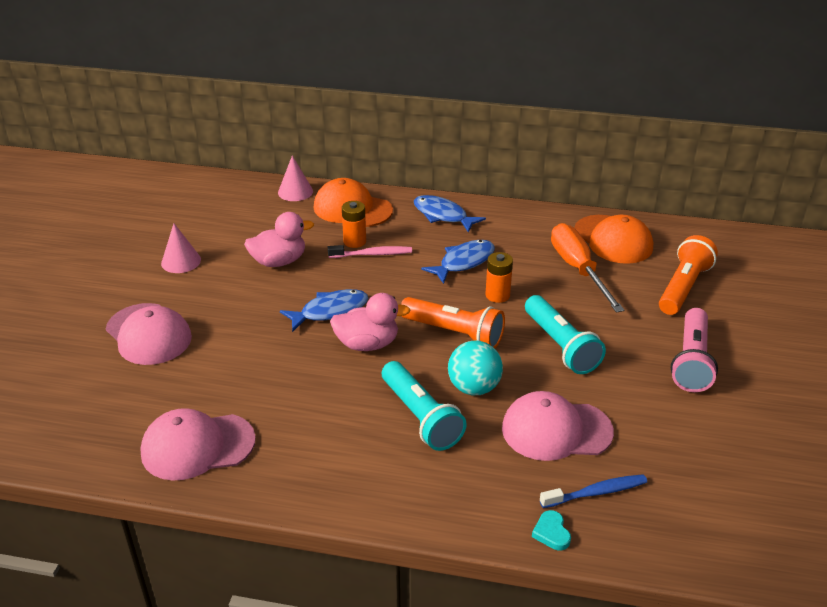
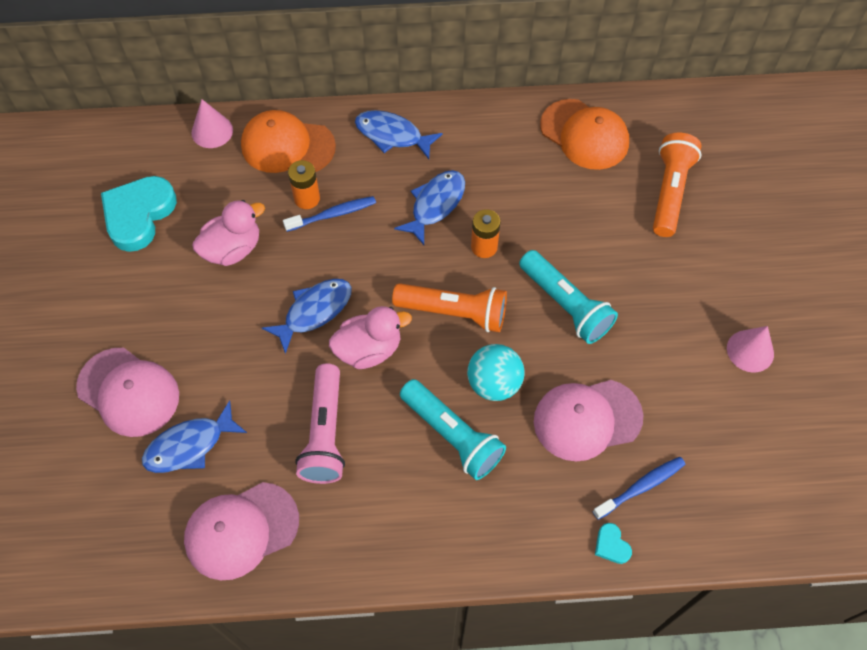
camera: 15 degrees left, 25 degrees up
(181, 261) = (121, 274): pink cone -> pink cone (750, 351)
(181, 379) = (189, 445): none -> blue fish
(213, 230) = (138, 215): none -> turquoise heart
(372, 254) = (333, 214): pink toothbrush -> blue toothbrush
(578, 269) = (558, 189): orange screwdriver -> none
(691, 361) = (696, 296): pink flashlight -> pink flashlight (325, 433)

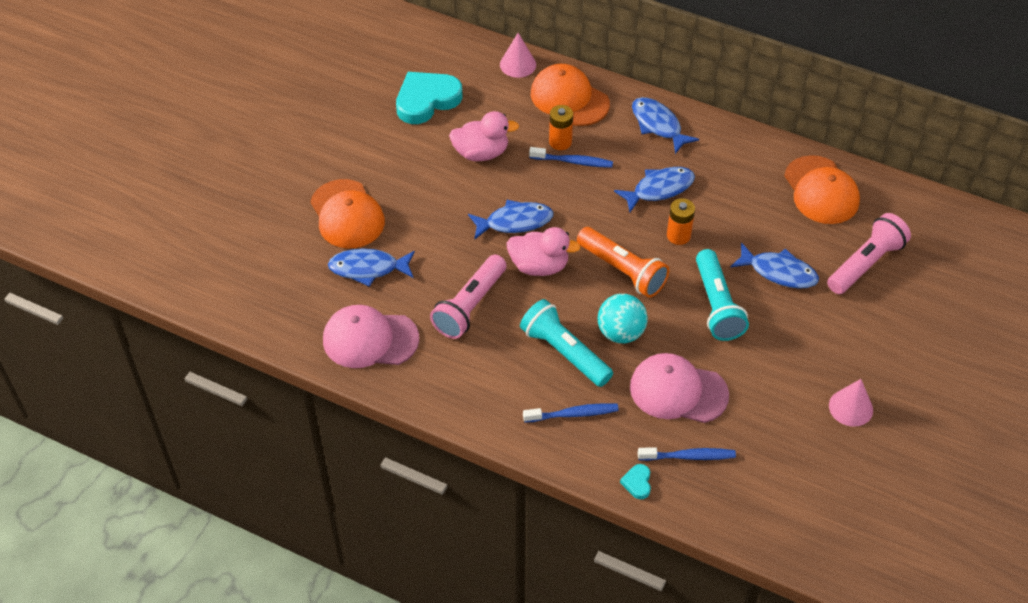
camera: 30 degrees right, 10 degrees down
(128, 392) = (347, 214): pink cap -> orange cap
(452, 435) = (564, 352): turquoise flashlight -> turquoise flashlight turned 150 degrees clockwise
(503, 502) = (573, 414): none -> blue toothbrush
(599, 240) = (779, 272): none -> blue fish
(670, 192) = (865, 263): orange flashlight -> pink flashlight

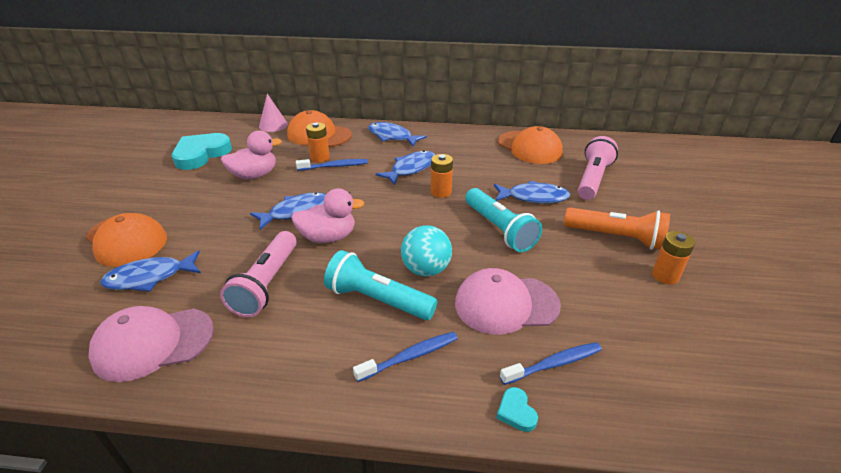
camera: 20 degrees left, 15 degrees down
(622, 270) = (406, 224): orange flashlight -> orange flashlight (616, 237)
(850, 407) = (665, 275): pink cone -> orange battery

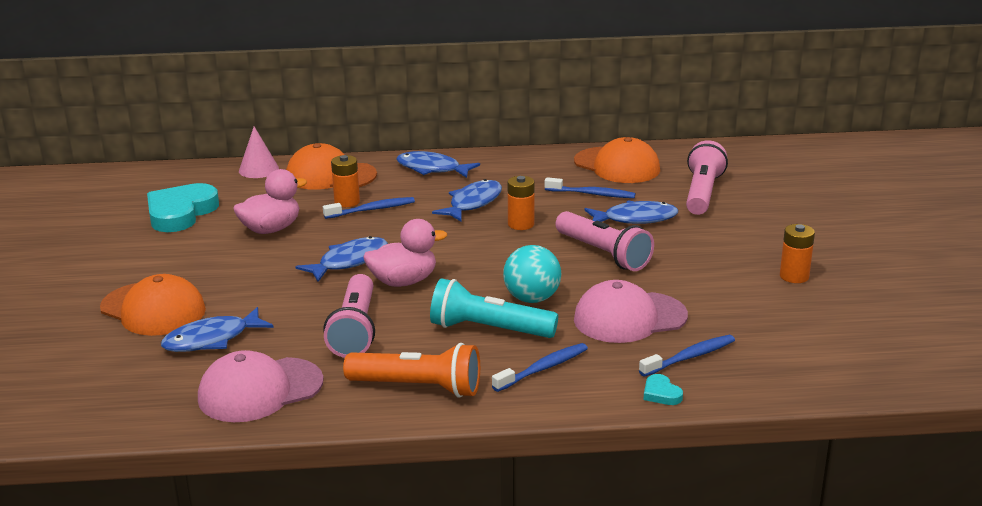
camera: 10 degrees left, 10 degrees down
(499, 229) = (603, 254): turquoise flashlight -> pink flashlight
(504, 170) = (592, 194): none -> blue toothbrush
(616, 237) = (737, 248): orange flashlight -> orange flashlight (418, 387)

